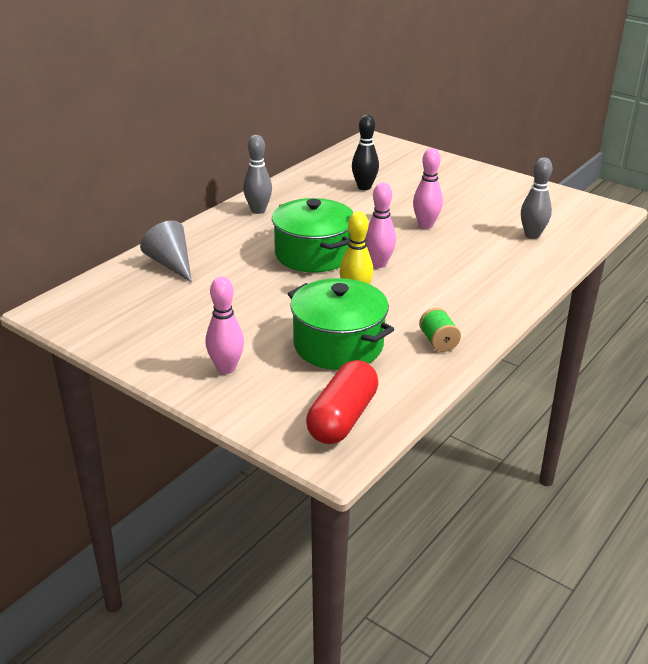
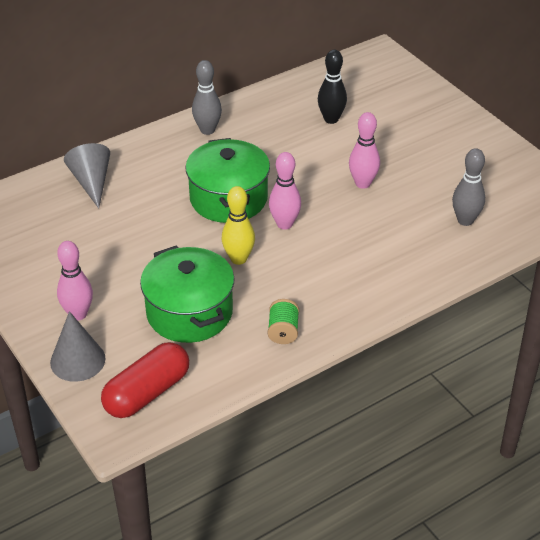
camera: 20 degrees right, 10 degrees up
(251, 406) = (77, 360): none -> grey cone

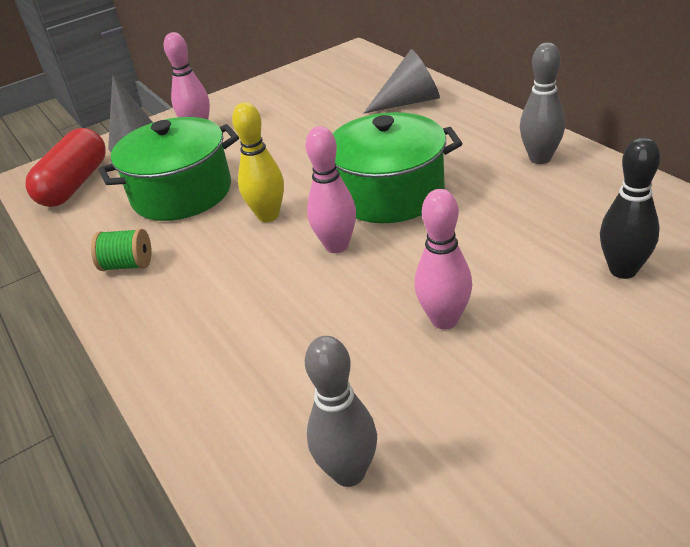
camera: 95 degrees right, 5 degrees down
(147, 393) = (74, 184): red capsule -> red capsule turned 60 degrees clockwise

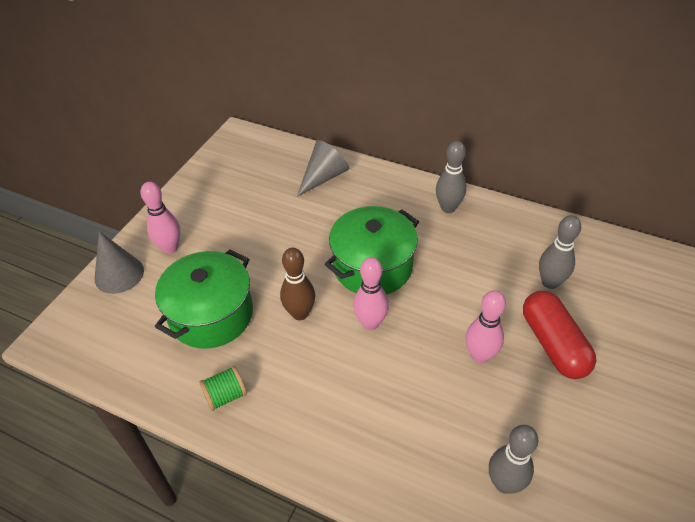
camera: 35 degrees left, 10 degrees up
(74, 184) = (102, 336): red capsule -> red capsule (553, 344)
(268, 215) = (300, 313): yellow bowling pin -> brown bowling pin
(623, 270) = (550, 282): black bowling pin -> grey bowling pin

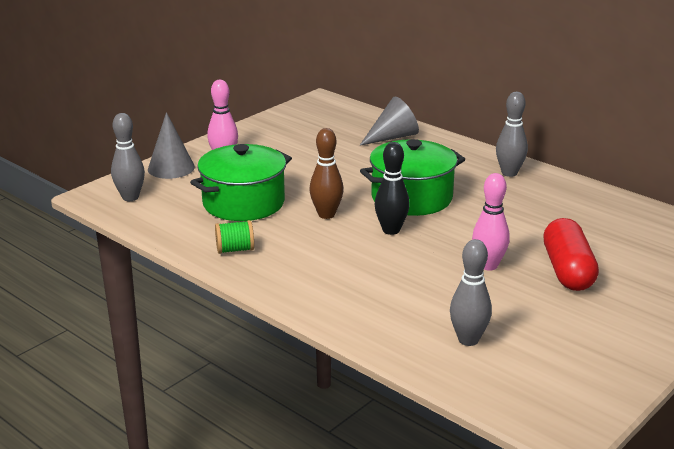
camera: 15 degrees right, 20 degrees down
(370, 323) = (391, 230): pink bowling pin -> black bowling pin
(550, 282) = (588, 234): grey bowling pin -> grey bowling pin (130, 197)

